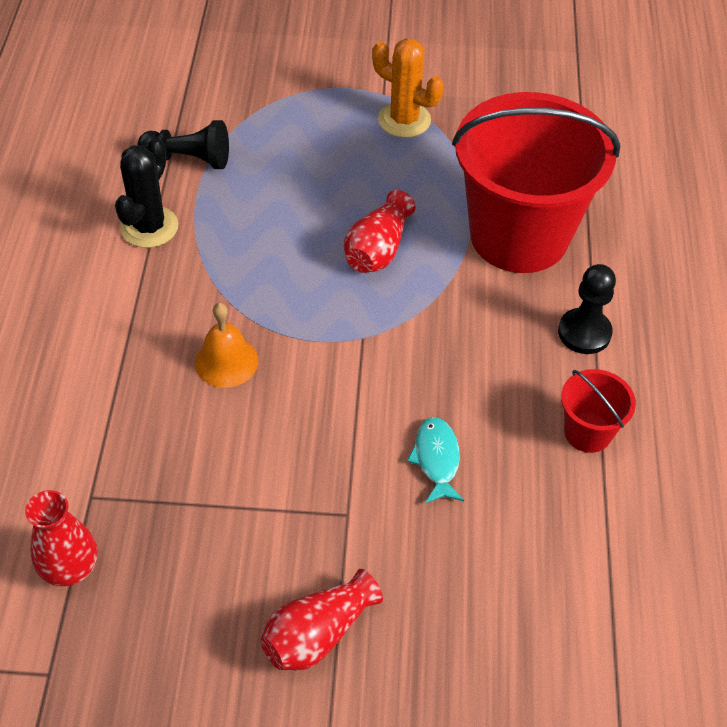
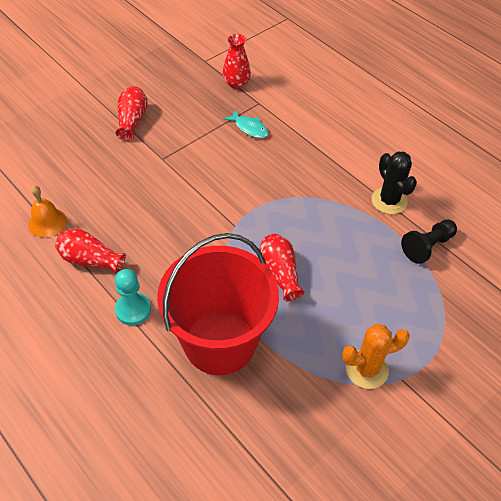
camera: 135 degrees right, 0 degrees up
(226, 361) = (276, 174): orange bell -> orange bell (47, 222)
(436, 459) = (148, 201): turquoise fish -> turquoise fish (249, 128)
(584, 333) = (133, 310): black pawn -> turquoise pawn
(587, 432) = (90, 260): red bucket -> red vase

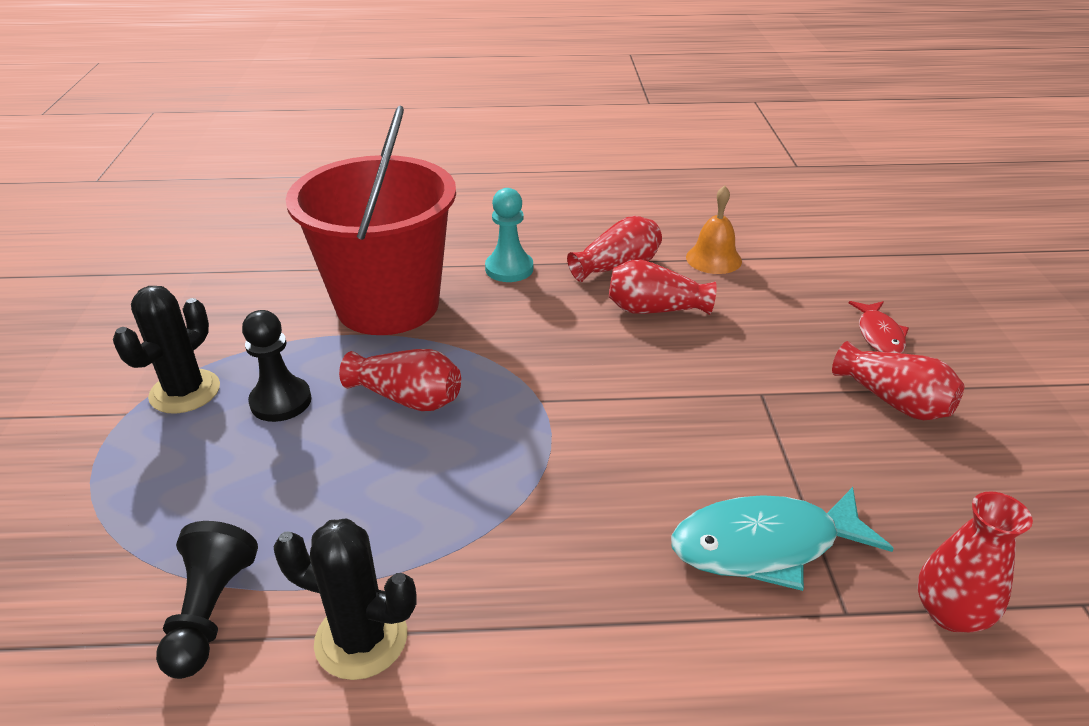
camera: 130 degrees right, 15 degrees down
(81, 138) = (879, 335): none -> red fish
(123, 222) = (655, 309): none -> red vase
(249, 128) = (765, 545): turquoise fish -> turquoise fish, size x1.73
(330, 321) = (281, 401): none -> black pawn
(366, 369) = (185, 392): orange cactus -> black cactus

